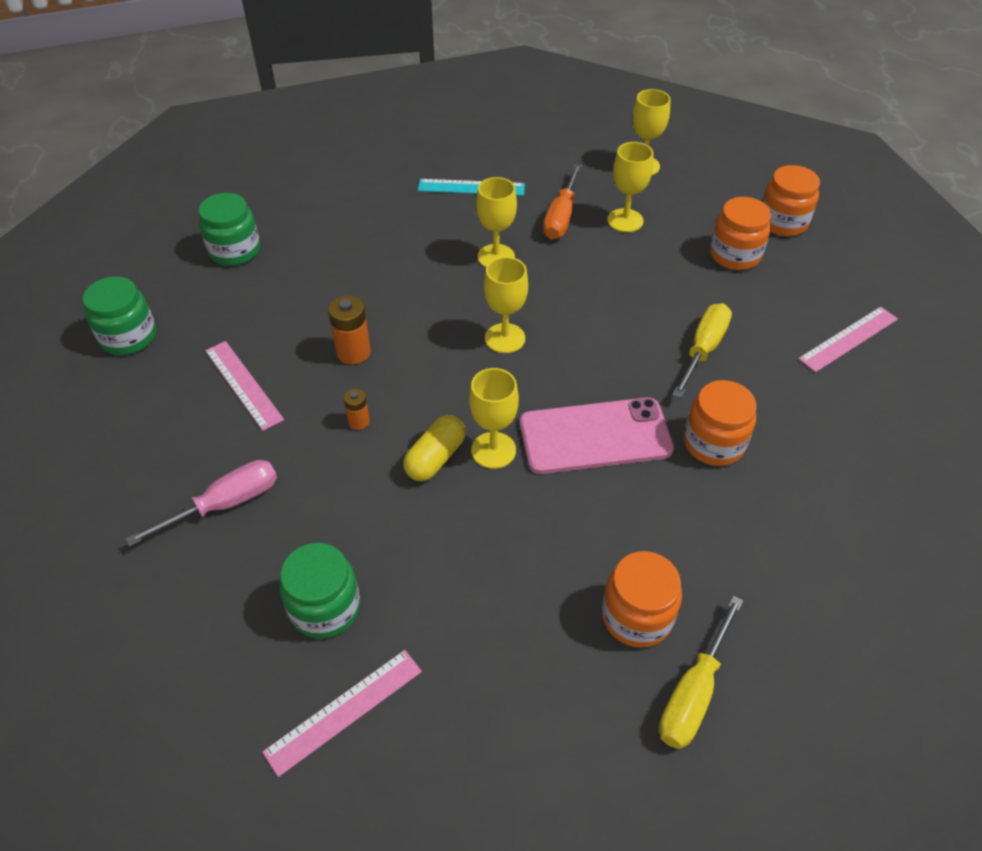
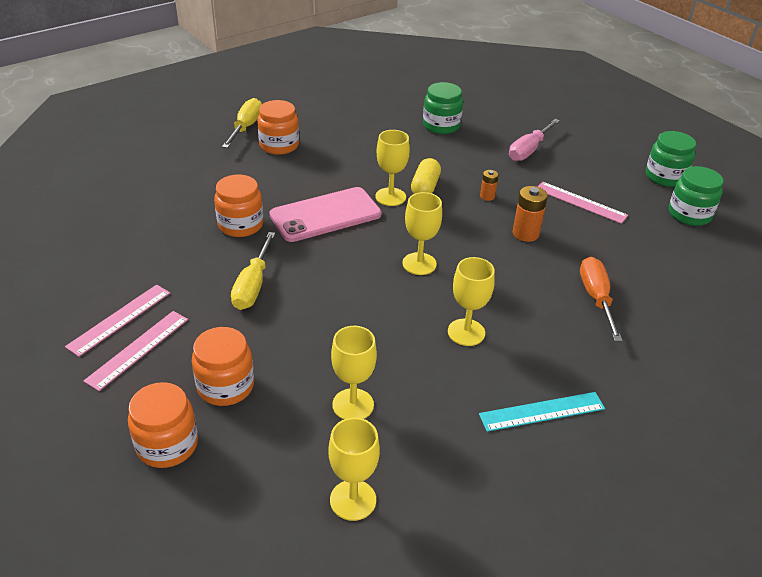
camera: 160 degrees right, 10 degrees down
(235, 251) = (695, 290): green jar -> green jar (665, 177)
(344, 711) = (407, 102): pink ruler -> pink ruler (138, 349)
(561, 217) = (424, 392): orange screwdriver -> orange screwdriver (596, 297)

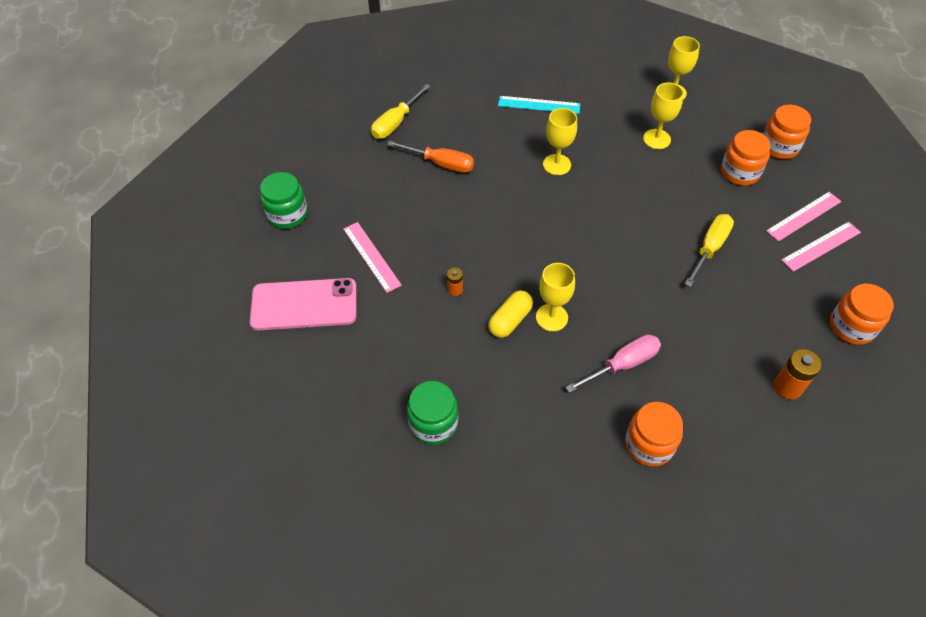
camera: 155 degrees left, 15 degrees up
(240, 225) = (712, 322): orange jar -> orange jar (851, 327)
(246, 127) = (685, 500): yellow screwdriver -> yellow screwdriver (395, 123)
(325, 215) = (625, 311): pink phone -> pink phone (304, 304)
(419, 264) = (562, 231): yellow goblet -> none
(525, 233) = (450, 236): orange battery -> orange battery (787, 387)
(528, 150) = (363, 345): pink screwdriver -> pink screwdriver (623, 364)
(596, 297) = (441, 164): orange screwdriver -> orange screwdriver turned 90 degrees counterclockwise
(665, 177) = (259, 264): green jar -> none

